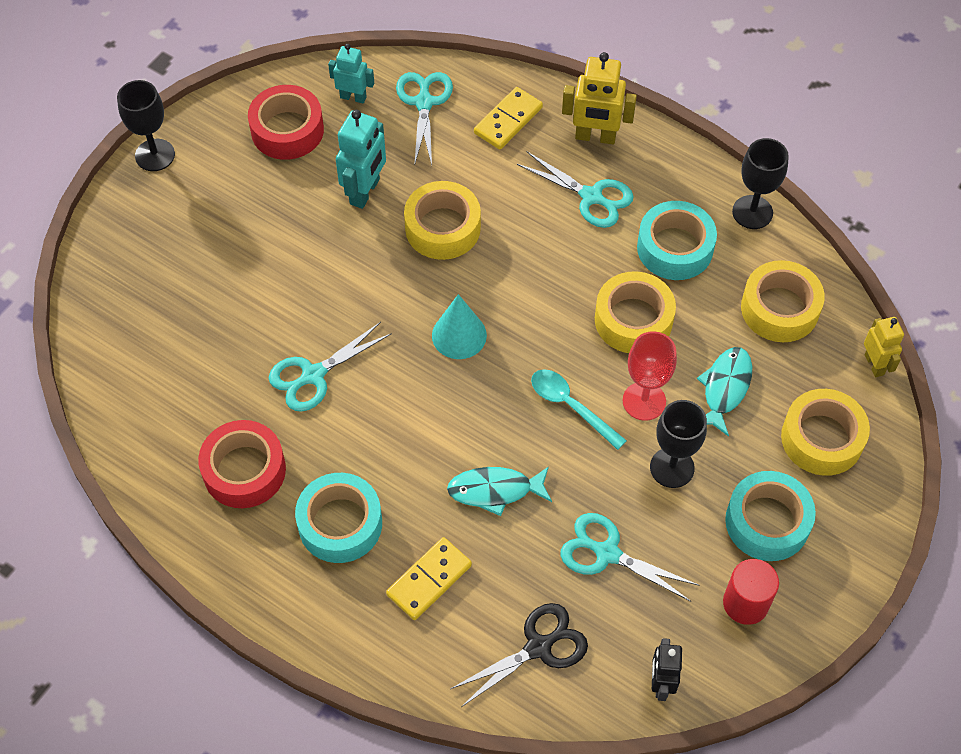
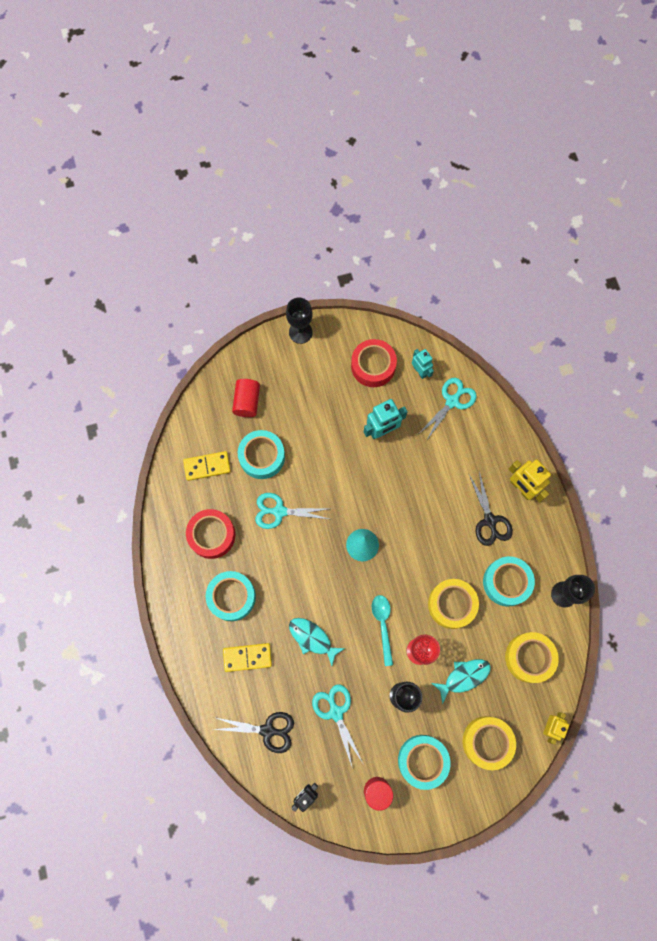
camera: 40 degrees right, 15 degrees up
(152, 280) = (247, 402): none -> red cylinder
(231, 329) = (262, 456): none -> turquoise tape
(442, 228) = (402, 480): yellow tape -> none
(508, 120) = (485, 444): yellow domino -> yellow domino (207, 466)
(592, 197) = (490, 521): turquoise scissors -> black scissors

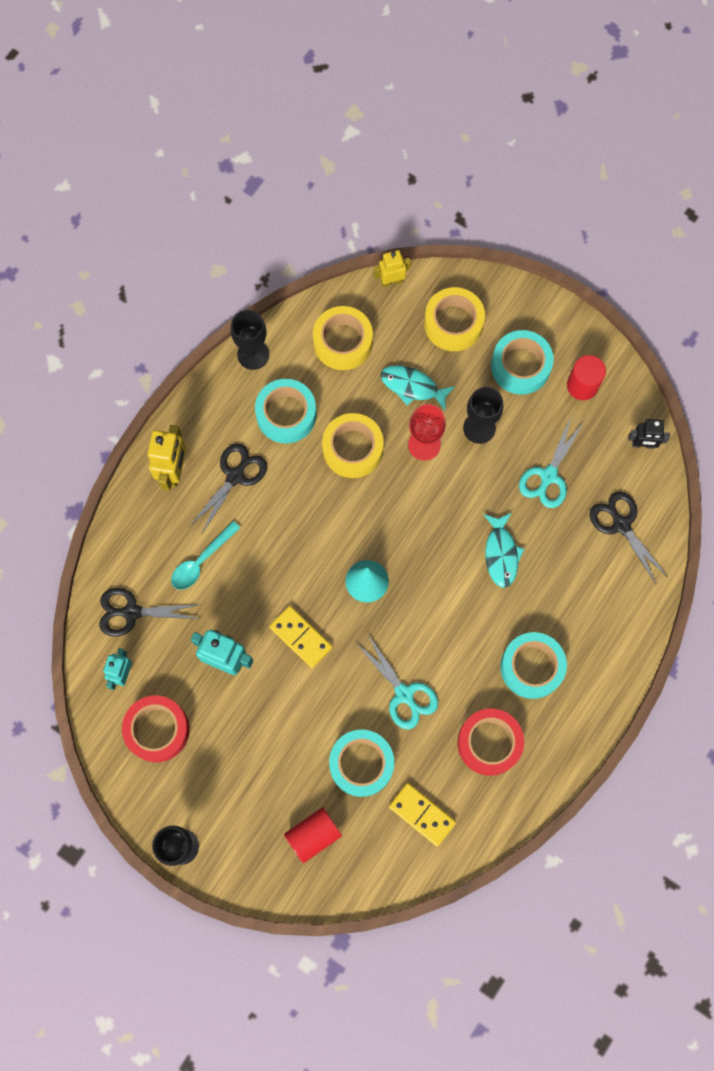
camera: 130 degrees left, 0 degrees up
(247, 657) = (574, 601): yellow domino -> yellow domino (300, 637)
(383, 625) = (429, 497): turquoise spoon -> turquoise spoon (201, 561)
(452, 401) = (131, 612): turquoise scissors -> black scissors

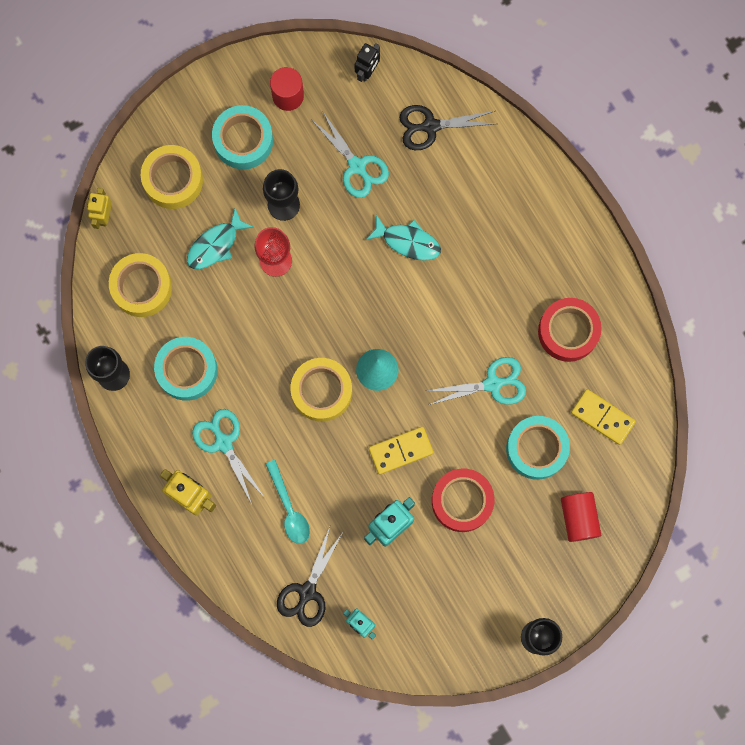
camera: 65 degrees left, 5 degrees up
(157, 730) = (425, 614): red tape -> red tape (462, 501)
(235, 476) = (223, 442): black scissors -> turquoise scissors
(352, 449) = (249, 325): yellow tape -> yellow tape (321, 391)
(422, 814) = (602, 417): yellow domino -> yellow domino turned 60 degrees clockwise
(531, 667) = (519, 264): turquoise tape -> none

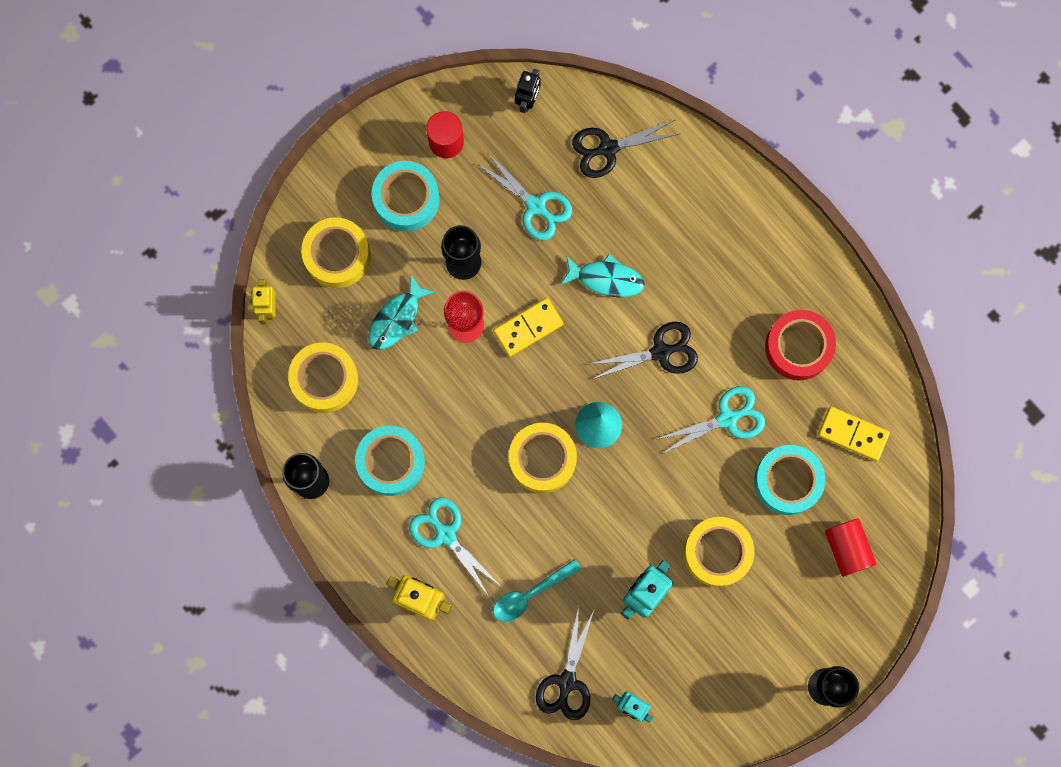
camera: 10 degrees left, 0 degrees up
(289, 508) = (530, 594): turquoise spoon -> turquoise spoon turned 90 degrees clockwise
(401, 451) = (640, 509): yellow domino -> yellow domino (528, 328)
(445, 314) = (661, 352): none -> black scissors
(462, 501) = (717, 552): red tape -> yellow tape

